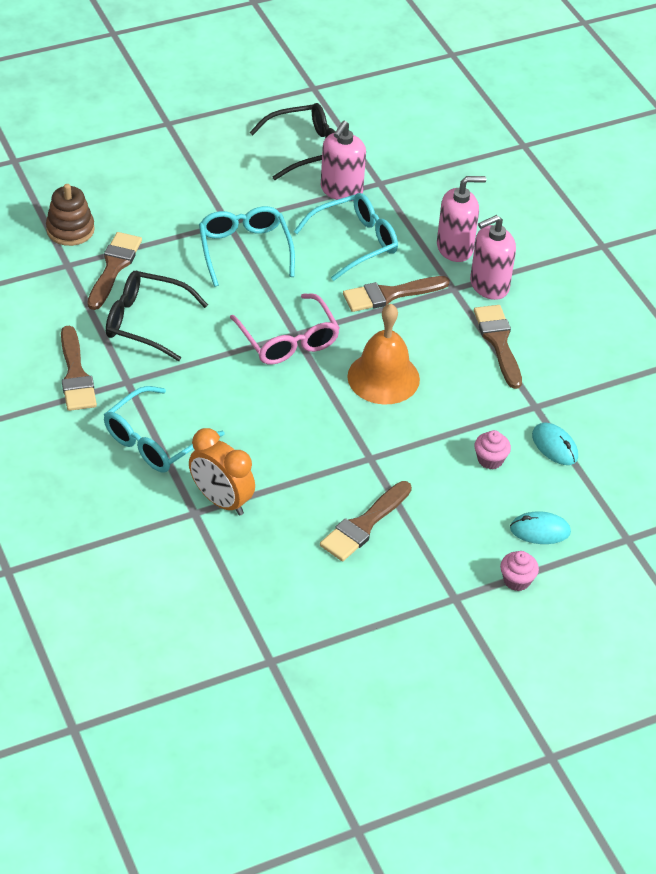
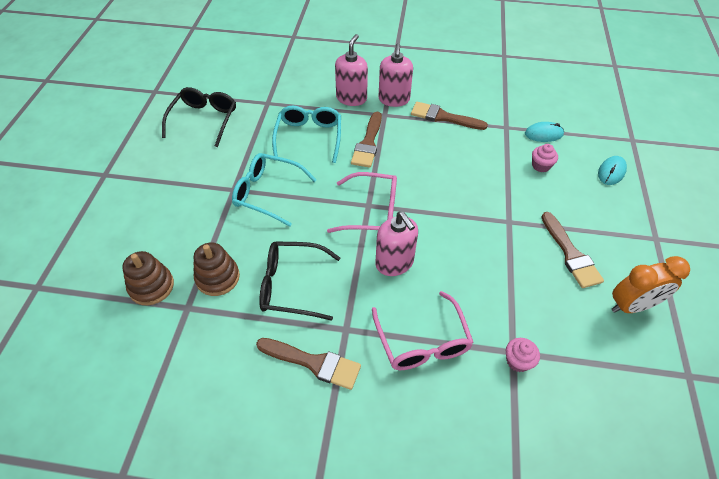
camera: 55 degrees left, 5 degrees up
(114, 267) = (217, 277): brown brush -> brown stacking toy
(145, 322) = (291, 285): black glasses -> black glasses turned 45 degrees clockwise
(155, 441) = (422, 341): turquoise glasses -> pink glasses
(221, 501) = (509, 327): orange clock -> orange clock (632, 306)
(341, 190) = (257, 122): pink soap dispenser -> pink soap dispenser (394, 263)
(383, 377) = (439, 180): orange bell -> none
(517, 580) = (650, 202): pink cupcake -> pink cupcake (518, 361)

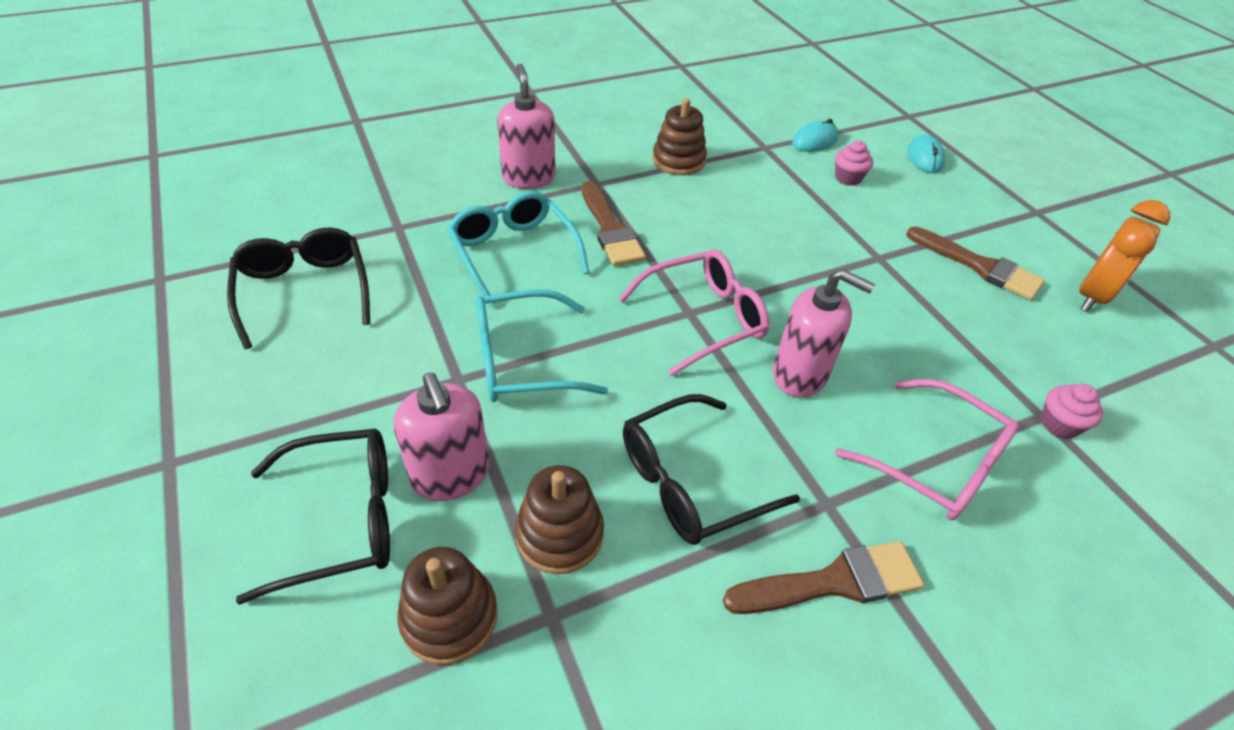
camera: 35 degrees left, 5 degrees down
(144, 227) = (342, 519): none -> black glasses
(394, 99) = (591, 160): pink soap dispenser -> pink soap dispenser (451, 475)
(443, 117) = (678, 160): brown brush -> brown stacking toy

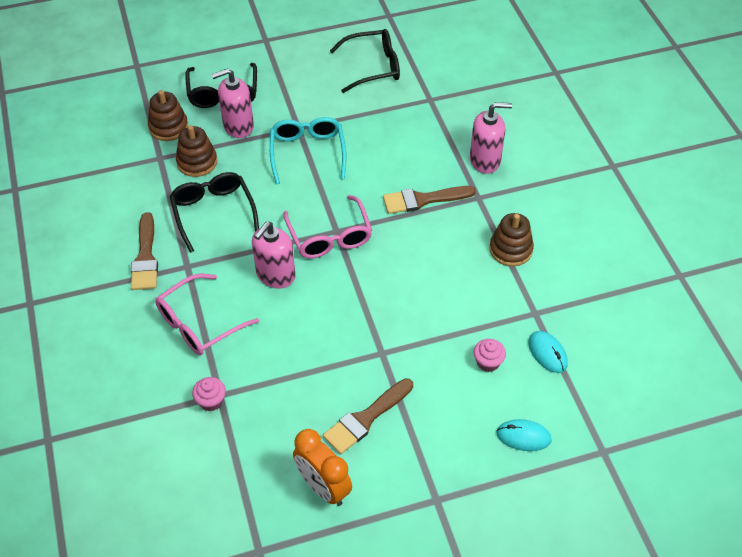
camera: 100 degrees right, 5 degrees up
(513, 253) = (401, 151): turquoise glasses -> none

